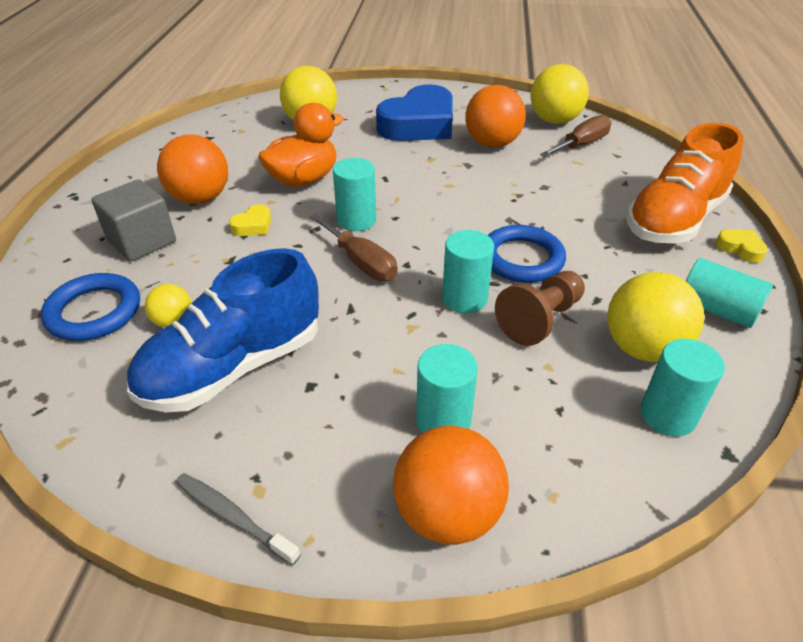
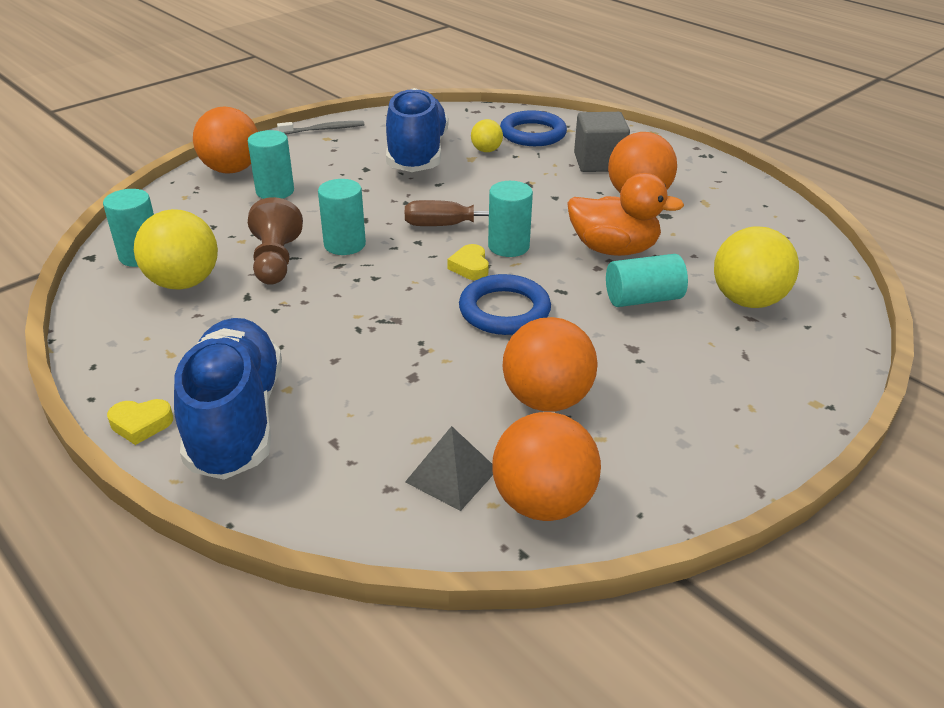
camera: 130 degrees right, 5 degrees down
(253, 225) = (563, 204): yellow heart -> yellow heart (470, 267)
(303, 179) = (613, 249): orange duck -> orange duck turned 75 degrees counterclockwise
(419, 124) = (662, 372): blue heart -> none
(521, 259) = (340, 292): blue ring -> blue ring (504, 310)
(554, 121) = (543, 502): yellow ball -> orange ball
(581, 145) = (451, 475): brown screwdriver -> grey pyramid
(674, 220) = (236, 420): orange shoe -> blue shoe
(716, 309) = (138, 342): turquoise cylinder -> turquoise cylinder (643, 299)

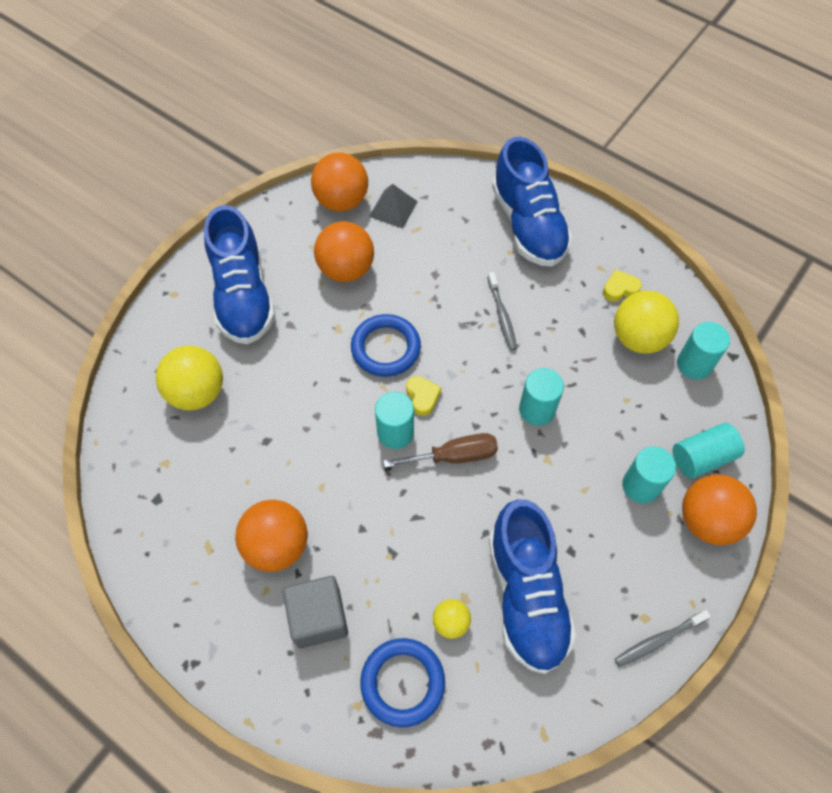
camera: 170 degrees right, 25 degrees up
(141, 424) = (581, 213): yellow heart -> yellow heart (620, 289)
(276, 261) = (583, 377): brown pawn -> none
(340, 322) = (502, 315): none -> grey toothbrush
(613, 249) = (302, 445): orange duck -> none
(643, 299) = (280, 380): turquoise cylinder -> turquoise cylinder (702, 457)
(706, 387) = (243, 296): none -> blue shoe

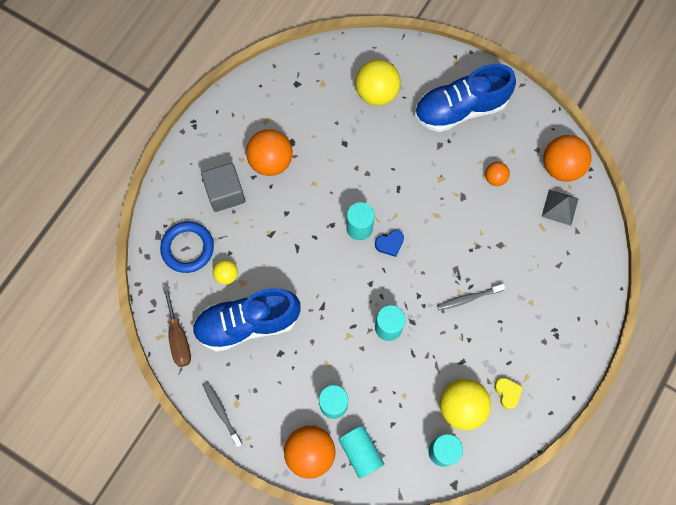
camera: 85 degrees right, 10 degrees up
(346, 269) = (495, 178): orange ball -> orange ball, size x0.53
(386, 348) = (428, 214): blue ring -> none
(422, 397) = (390, 244): yellow heart -> blue heart
(454, 456) = (345, 270): brown screwdriver -> brown screwdriver (178, 337)
(528, 225) = (561, 316): blue shoe -> none

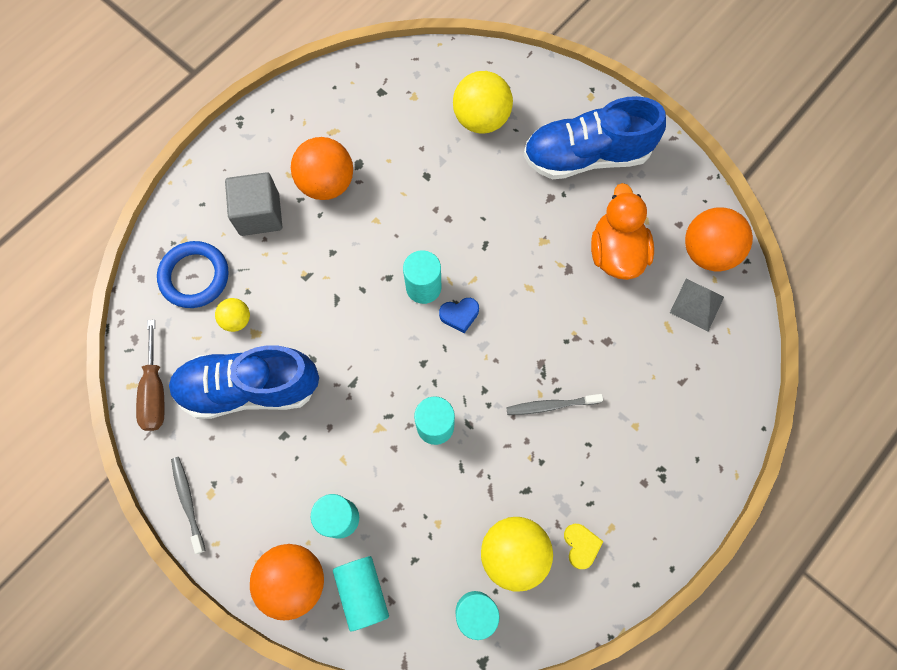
camera: 10 degrees right, 0 degrees up
(495, 178) = (616, 252): orange ball -> orange duck

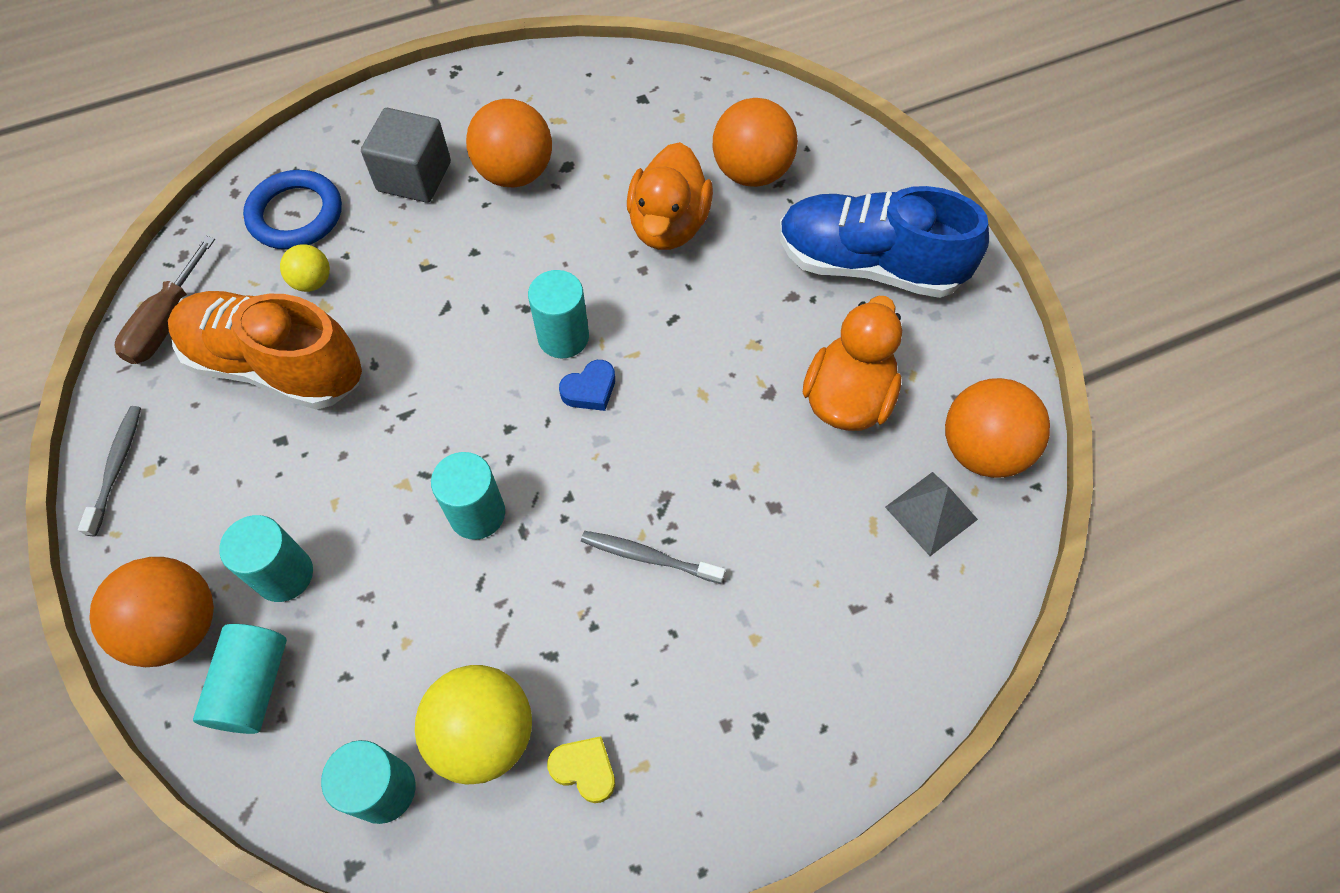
camera: 25 degrees right, 10 degrees down
(249, 388) = (276, 366): blue shoe -> orange shoe
(448, 180) = (668, 225): none -> orange duck
(459, 315) = (590, 390): blue heart -> blue heart turned 45 degrees counterclockwise
(481, 119) = (751, 172): yellow ball -> orange ball
(580, 545) = (584, 769): yellow heart -> yellow heart turned 75 degrees counterclockwise

